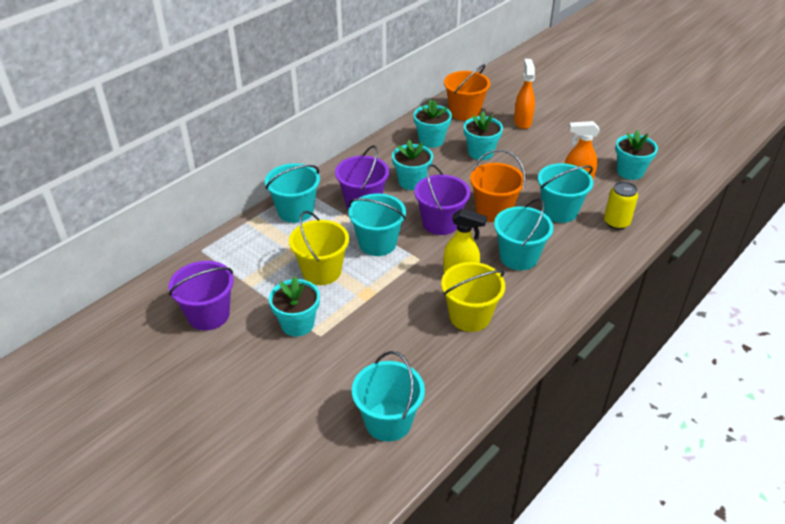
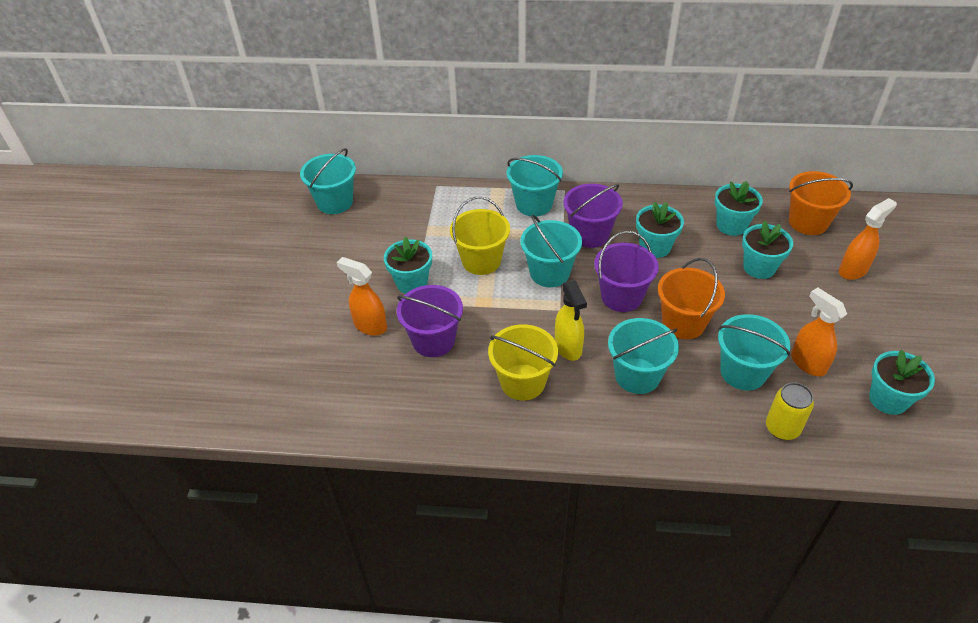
camera: 55 degrees right, 5 degrees up
(208, 315) = (376, 232): purple bucket -> purple bucket (433, 340)
(317, 375) = (370, 326): none -> orange spray bottle
(388, 421) = (359, 394): turquoise bucket -> turquoise bucket (335, 202)

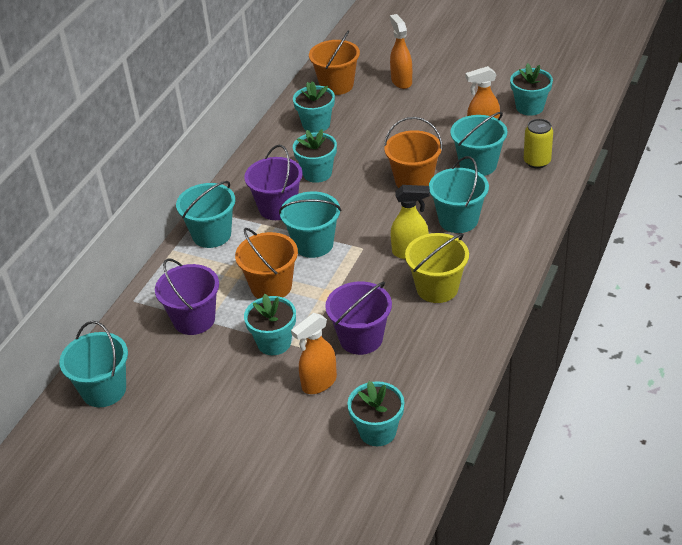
camera: 70 degrees left, 5 degrees down
(481, 261) = (271, 286): yellow bucket -> orange bucket
(621, 297) = (366, 207): purple bucket -> purple bucket (194, 319)
(759, 267) = (373, 125): turquoise flower pot -> turquoise flower pot (377, 431)

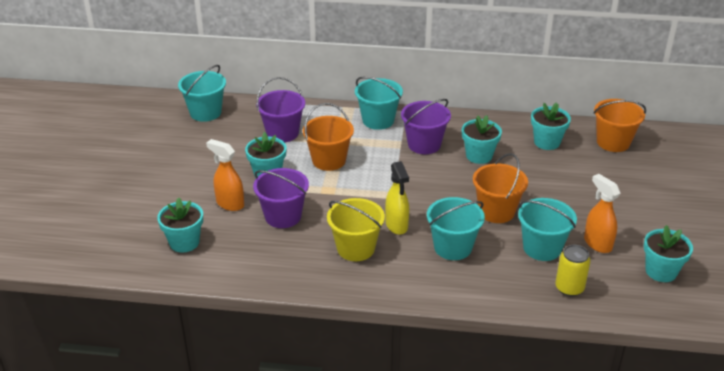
camera: 70 degrees right, 5 degrees down
(313, 244) = (386, 171): turquoise bucket -> none
(401, 81) = (646, 179): orange spray bottle -> none

